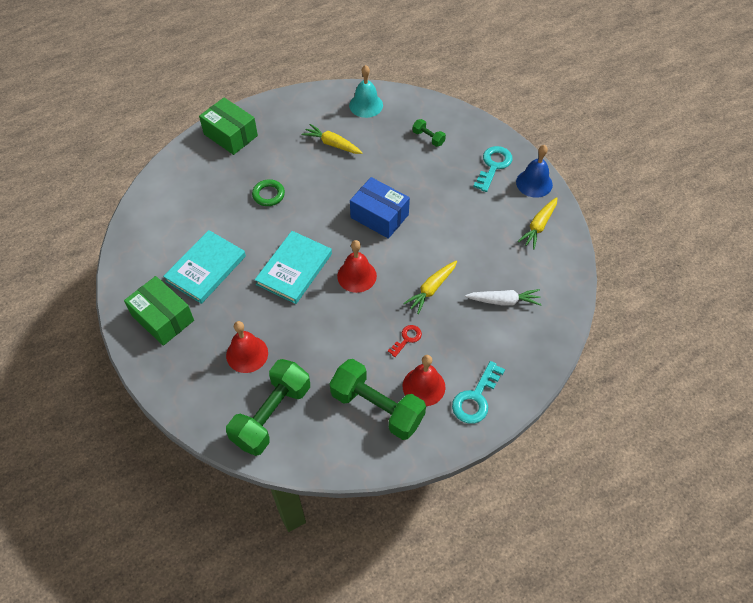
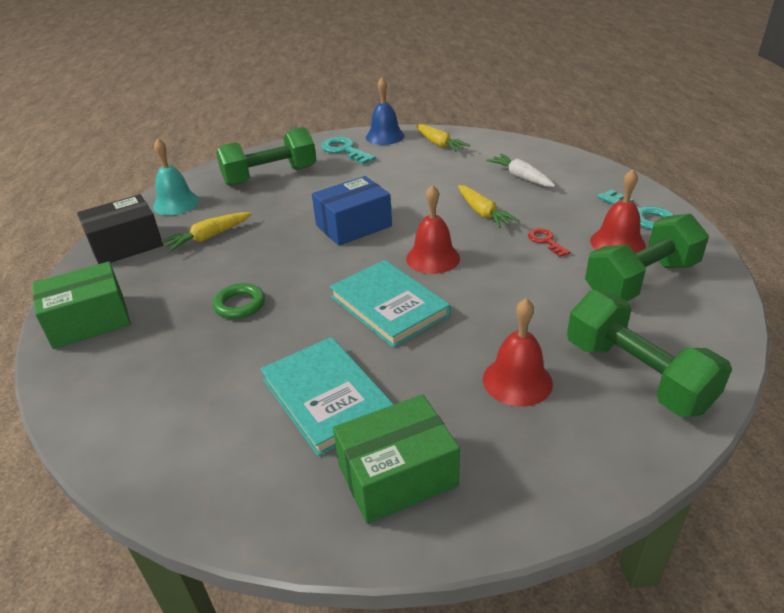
camera: 65 degrees left, 20 degrees down
(307, 108) = (126, 245): none -> black box
(428, 138) = (270, 176): green dumbbell -> green dumbbell, size x2.22
(503, 301) = (521, 177): white carrot -> white carrot turned 60 degrees counterclockwise

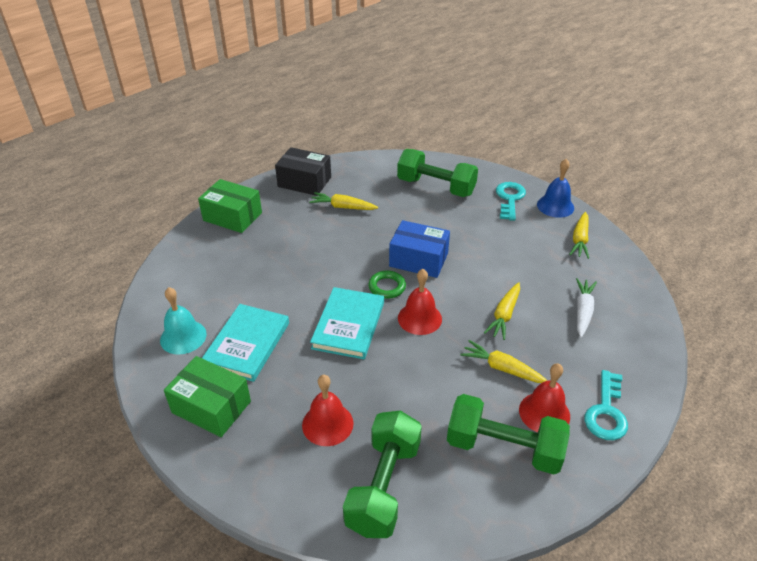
camera: 50 degrees right, 5 degrees up
(176, 203) = (363, 171): turquoise bell -> turquoise bell (183, 337)
(240, 305) = (293, 261): green ring -> green ring (387, 287)
(546, 241) = (502, 368): red key -> yellow carrot

